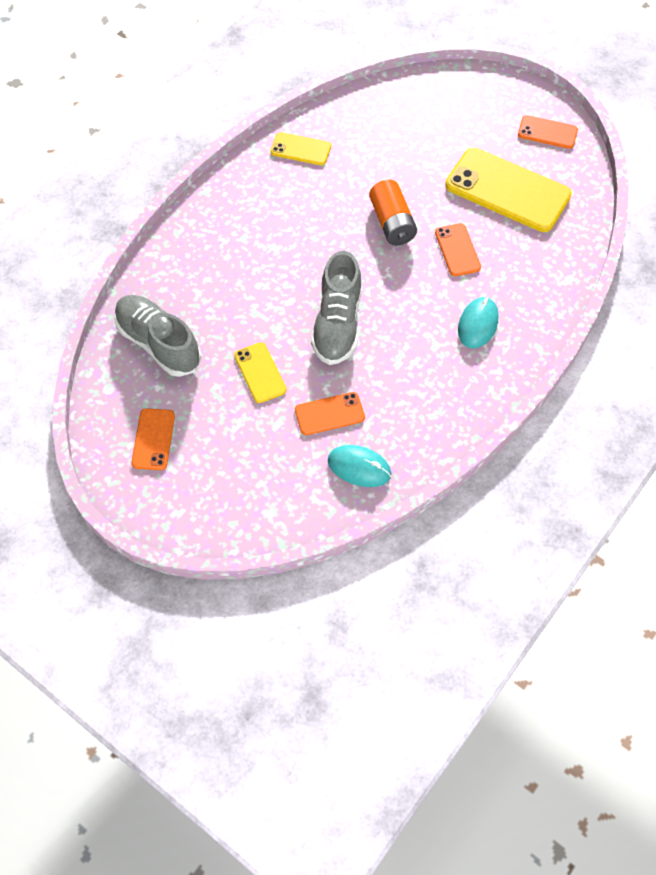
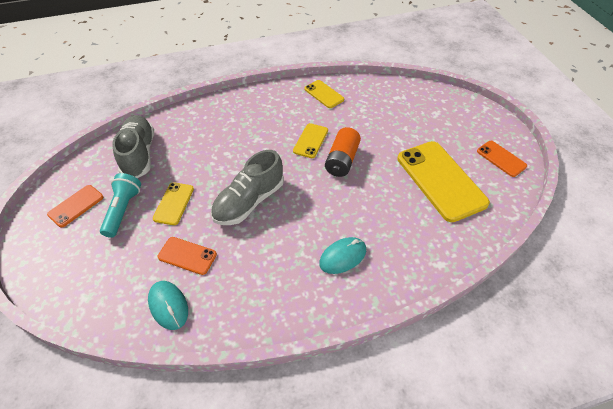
camera: 35 degrees right, 10 degrees down
(212, 412) = (123, 210): none -> turquoise flashlight
(338, 218) = (310, 141): none -> yellow phone
(457, 250) = (371, 199): orange phone -> none

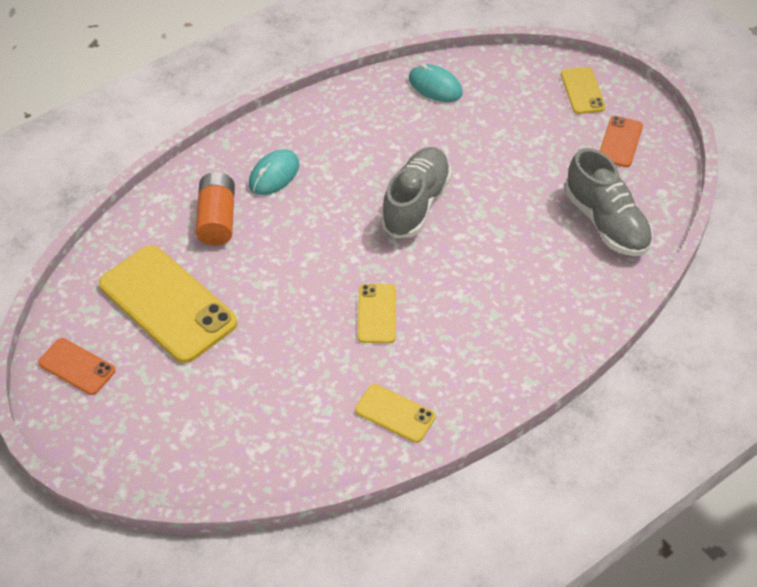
camera: 160 degrees right, 0 degrees up
(123, 210) = (560, 152): turquoise flashlight -> none
(174, 203) = (507, 176): yellow phone -> yellow phone (582, 91)
(187, 256) = (449, 130): orange phone -> none
(342, 160) = (317, 295): orange battery -> orange battery (217, 219)

